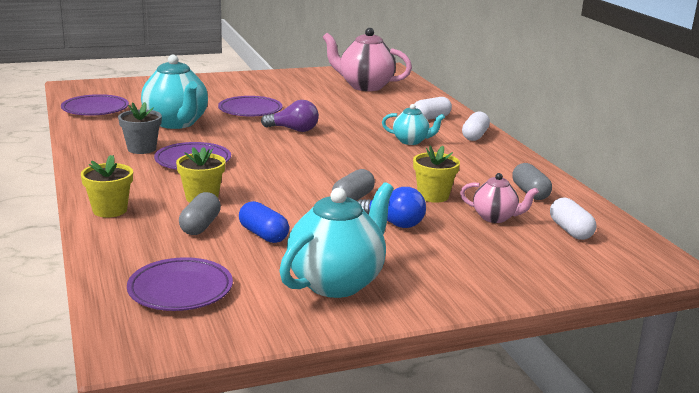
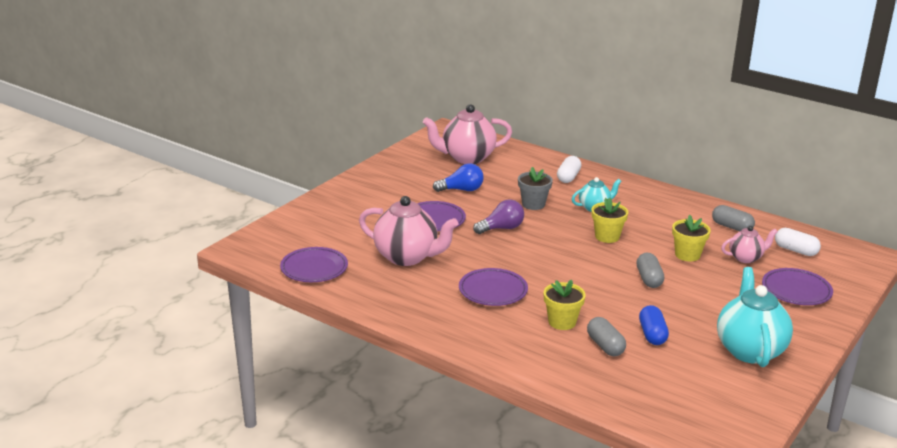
camera: 35 degrees left, 5 degrees up
(110, 210) = (526, 361): yellow flower pot -> yellow flower pot (607, 237)
(142, 149) = (434, 295): grey flower pot -> grey flower pot (533, 204)
(176, 123) = (407, 257): turquoise teapot -> pink teapot
(180, 290) = (684, 399): purple plate -> purple plate (796, 290)
(263, 235) = (652, 334): blue capsule -> blue capsule turned 75 degrees clockwise
(393, 223) = (703, 289): blue light bulb -> blue light bulb (461, 190)
(474, 136) = (623, 185): white capsule -> none

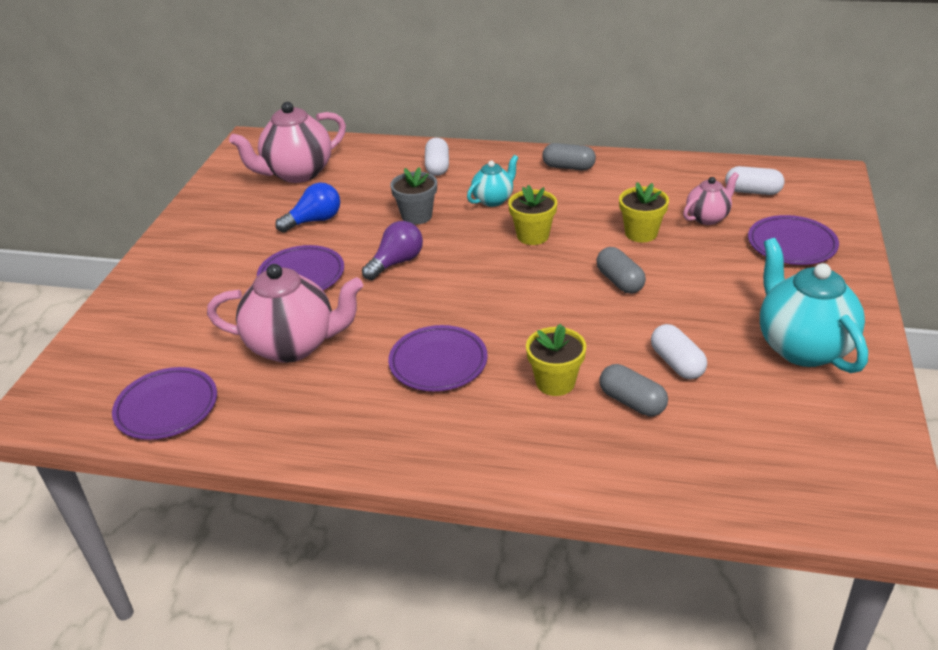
camera: 20 degrees left, 10 degrees up
(652, 334) = (676, 363): blue capsule -> white capsule
(731, 227) = (664, 181): grey capsule -> grey capsule (568, 167)

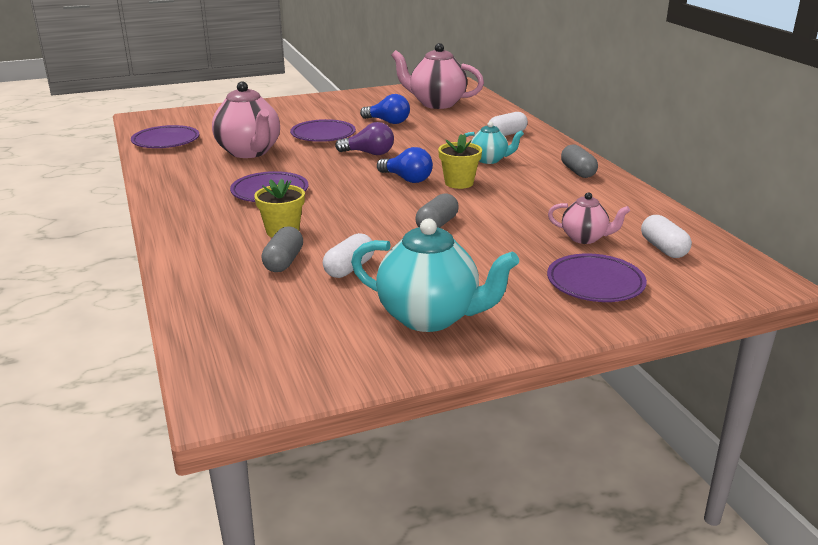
camera: 55 degrees right, 10 degrees down
(416, 216) = (433, 144): grey flower pot -> none
(493, 262) = (407, 179): none -> blue light bulb
(641, 233) = (518, 218): yellow flower pot -> none
(802, 347) = (430, 317): turquoise teapot -> turquoise teapot turned 75 degrees clockwise

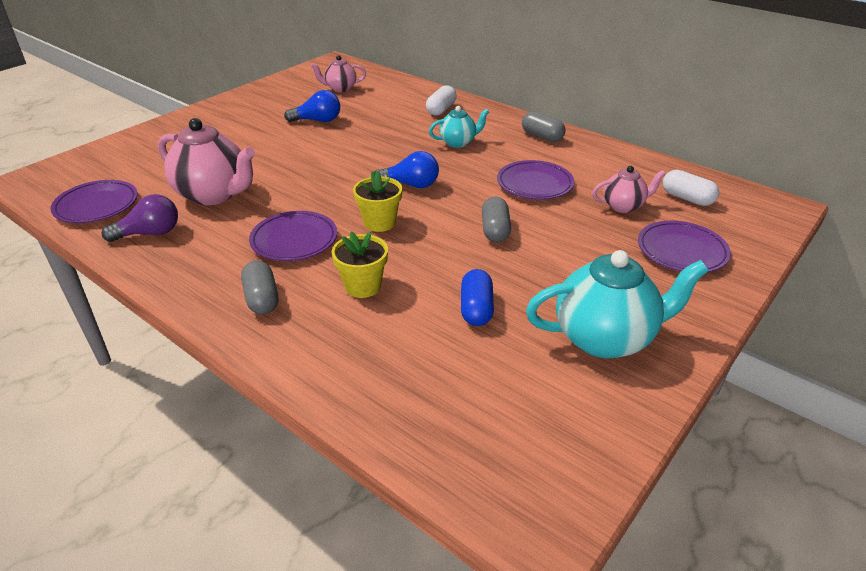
camera: 30 degrees left, 10 degrees up
(284, 262) = (407, 324): grey capsule -> grey capsule (262, 298)
(323, 135) = (270, 152): purple plate -> purple plate (534, 184)
(349, 268) = (476, 309): white capsule -> blue capsule
(369, 153) = (341, 163): purple light bulb -> purple light bulb (150, 233)
(436, 104) = (340, 88): pink teapot -> pink teapot, size x0.55
(459, 183) = (461, 176): yellow flower pot -> yellow flower pot (379, 223)

